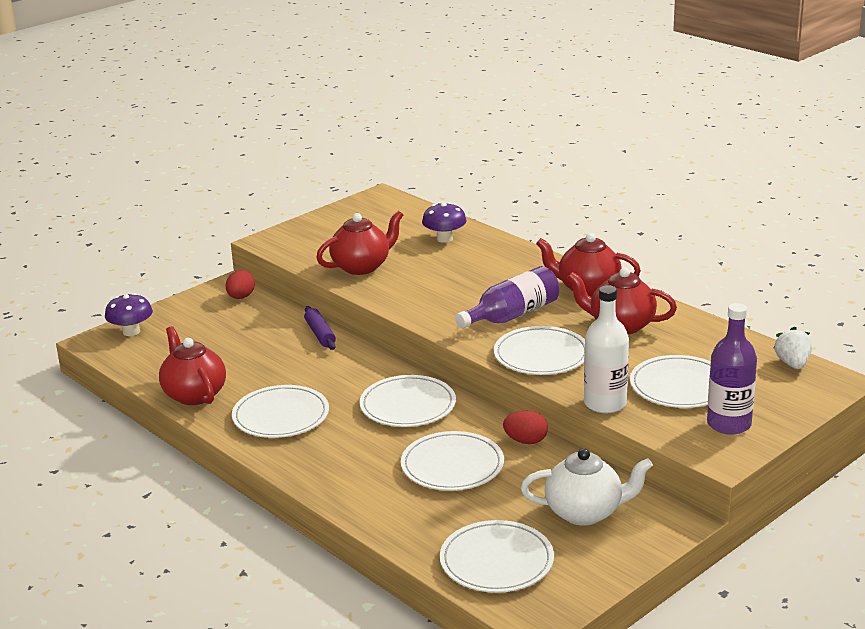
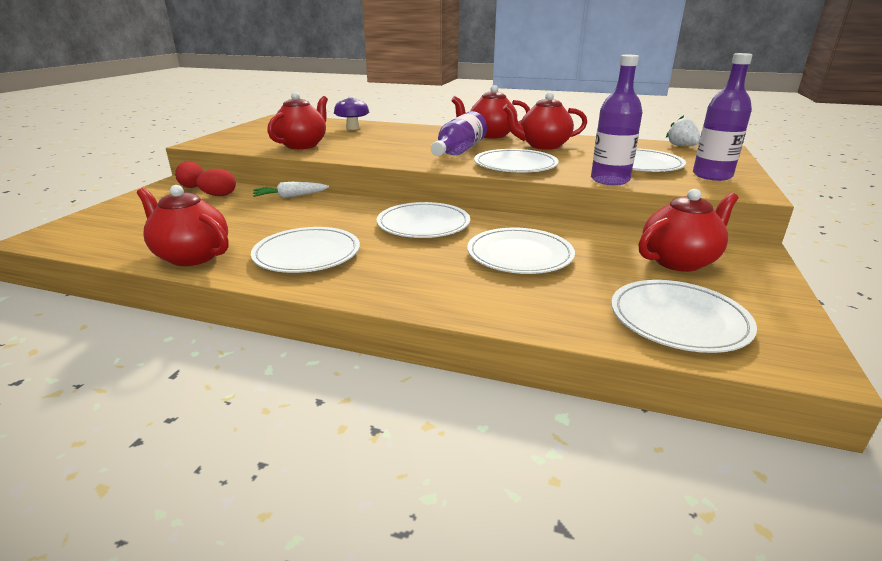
camera: 30 degrees left, 0 degrees up
(131, 332) = (83, 224): purple mushroom -> none
(320, 334) = (290, 196): purple rolling pin -> white carrot
(526, 441) = (553, 227): red egg -> red egg (219, 195)
(585, 512) = (679, 261): white teapot -> red teapot
(605, 403) = (610, 180): white bottle -> purple bottle

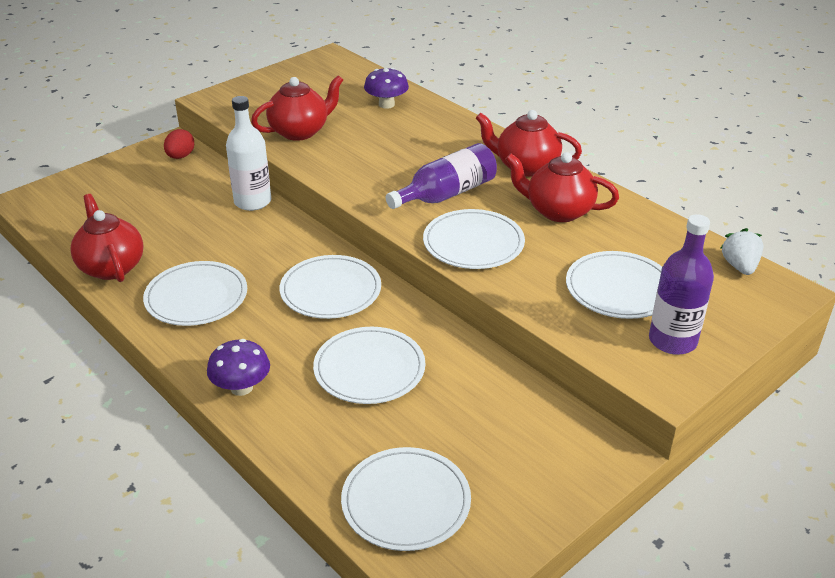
camera: 30 degrees right, 10 degrees up
(219, 195) = (193, 179): red egg -> none
(290, 196) = (252, 201): white carrot -> white bottle
(429, 295) = (241, 387): none -> purple mushroom
(610, 180) = (538, 307): purple bottle -> none
(679, 261) = (509, 439): red teapot -> none

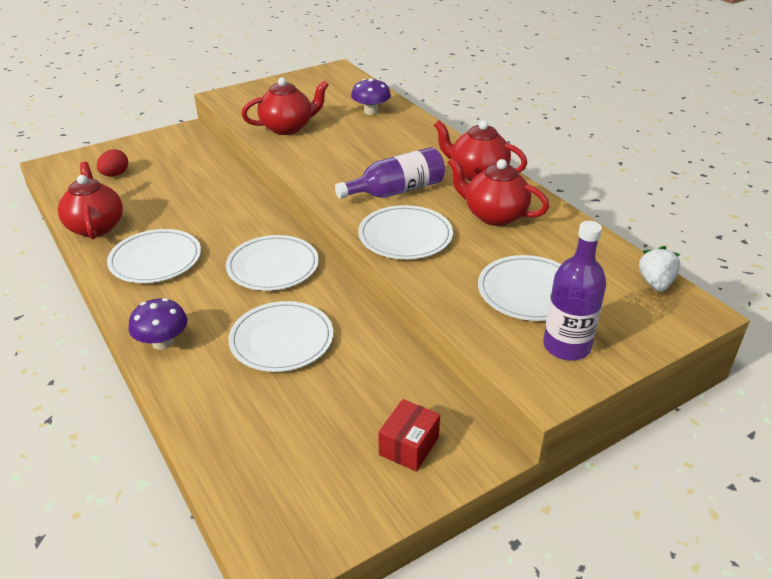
camera: 10 degrees right, 0 degrees up
(180, 156) = (189, 142): red egg -> red egg (115, 174)
(252, 201) = (234, 184): white bottle -> none
(406, 502) = (270, 468): white plate -> none
(538, 460) = (409, 446): none -> red box

